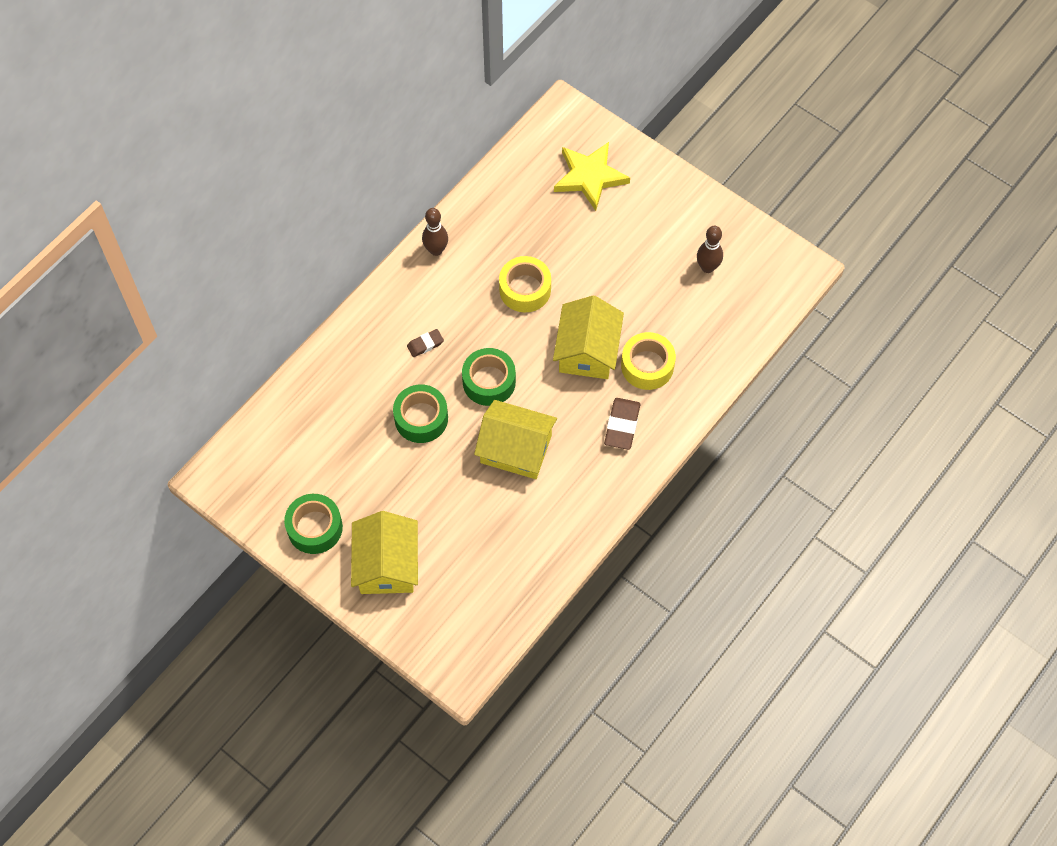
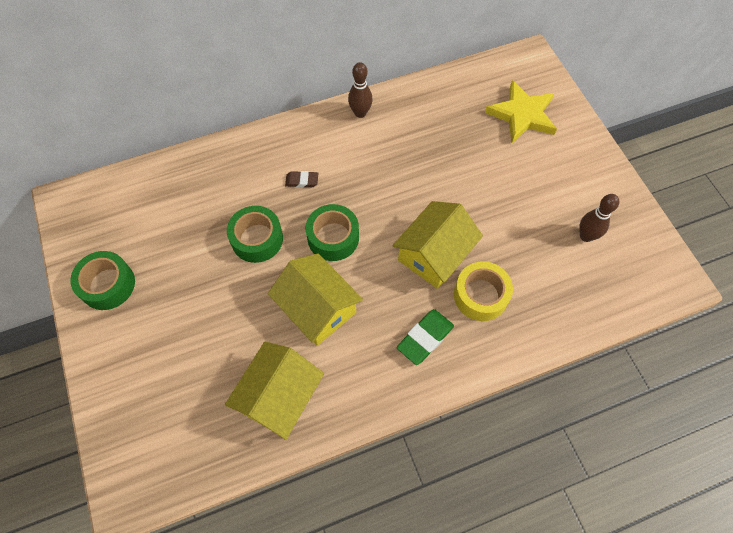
camera: 30 degrees right, 0 degrees up
(387, 564) = (139, 351): yellow house -> yellow house (279, 396)
(525, 289) = (412, 177): yellow tape -> none
(622, 425) = (425, 338): brown eraser -> green eraser

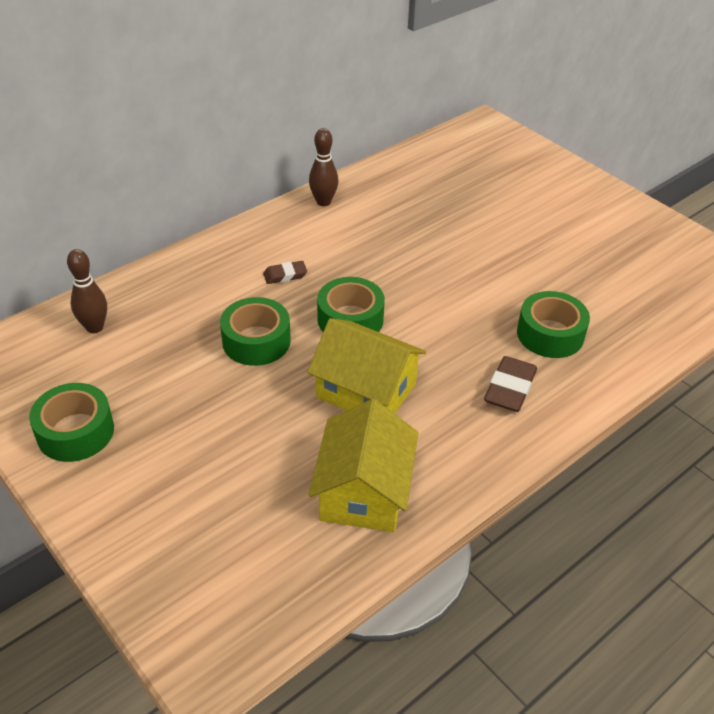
camera: 20 degrees left, 20 degrees down
(425, 338) = (510, 388): green eraser -> brown eraser
(434, 254) = (477, 309): yellow house -> none
(480, 295) = (550, 334): yellow tape -> green tape
(522, 115) = (504, 171): yellow star -> none
(586, 236) = (631, 257): brown bowling pin -> brown bowling pin (94, 327)

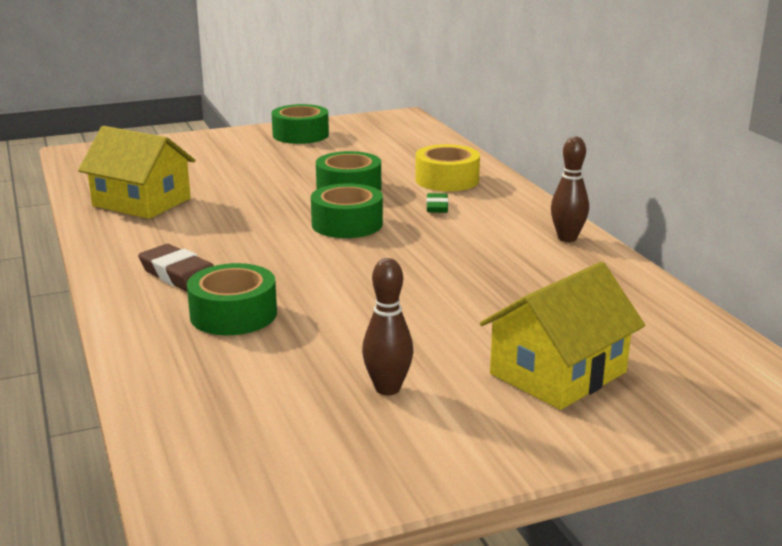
camera: 110 degrees right, 20 degrees down
(94, 327) = (411, 143): brown bowling pin -> brown bowling pin (387, 388)
(210, 281) = (447, 180): none -> yellow tape
(285, 275) = (437, 207): brown eraser -> green eraser
(366, 390) = (246, 217): yellow house -> yellow house (558, 373)

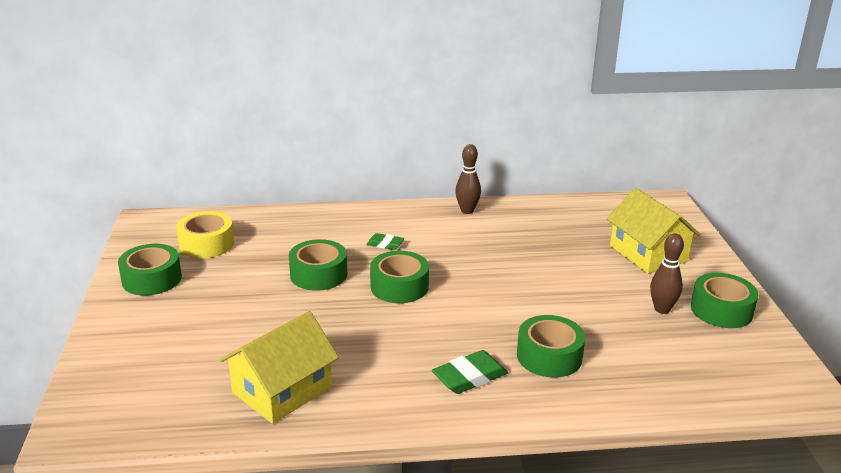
camera: 75 degrees left, 5 degrees up
(179, 275) = (470, 377): brown eraser -> green eraser
(414, 443) = (721, 310): none -> green tape
(447, 180) = (330, 230): yellow tape -> yellow tape (206, 244)

